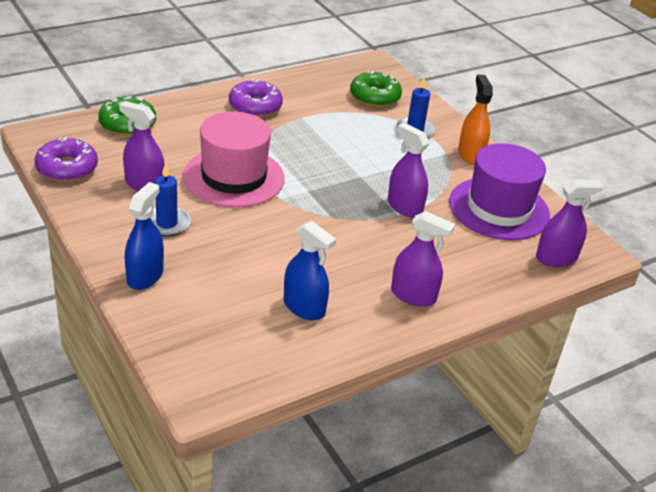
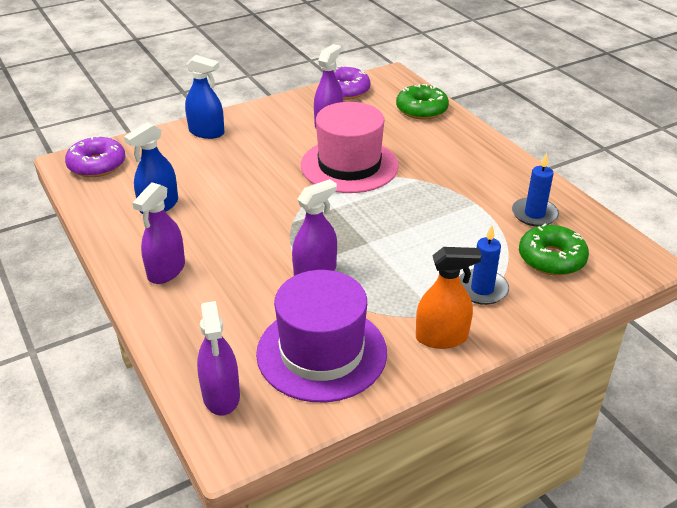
camera: 95 degrees right, 0 degrees up
(167, 223) = (274, 137): blue candle -> blue candle (534, 214)
(255, 106) = (485, 173): purple donut -> purple donut (97, 165)

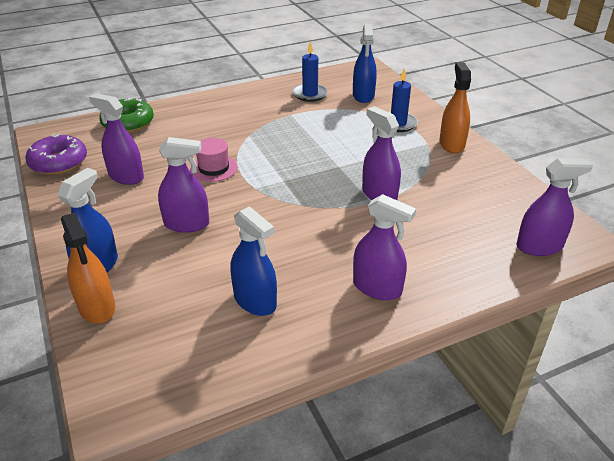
camera: 85 degrees left, 0 degrees up
(97, 165) = (136, 372): purple donut -> none
(162, 140) = (97, 307): none -> orange spray bottle
(260, 162) = (186, 224): none -> purple spray bottle
(321, 352) = (478, 195): purple hat -> none
(349, 165) = (213, 168): pink hat -> pink hat, size x0.48
(551, 258) = (363, 95): green donut -> blue spray bottle

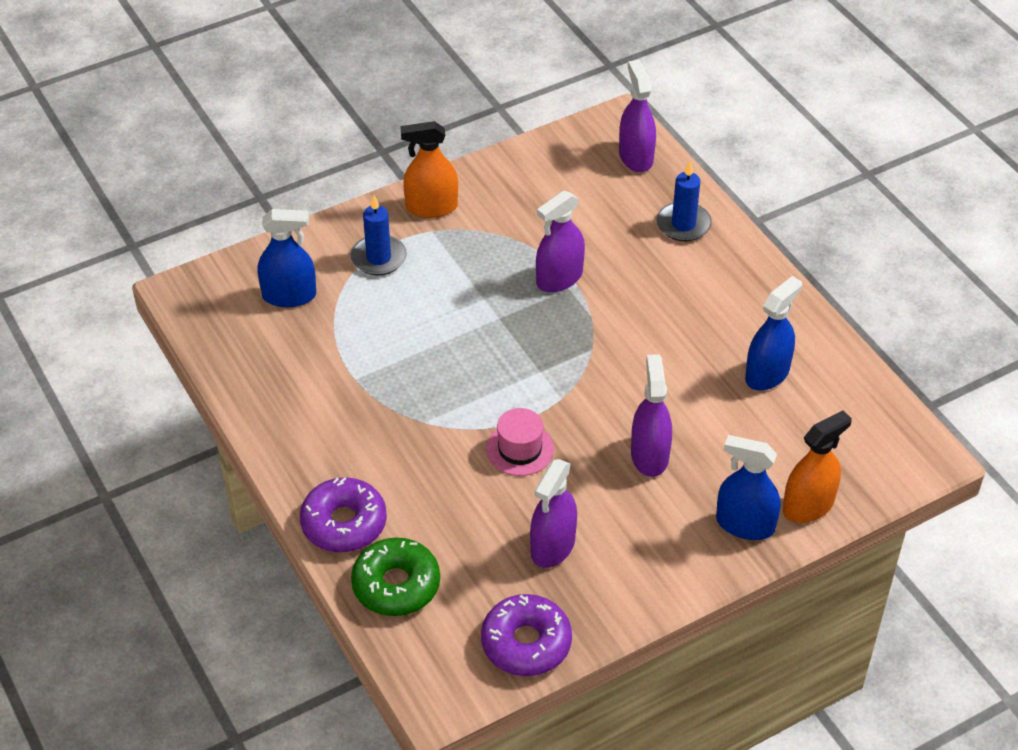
camera: 95 degrees left, 10 degrees up
(180, 109) = (344, 523): none -> purple donut
(310, 94) = (285, 360): blue candle -> blue candle (683, 224)
(377, 288) = (726, 280): purple spray bottle -> none

